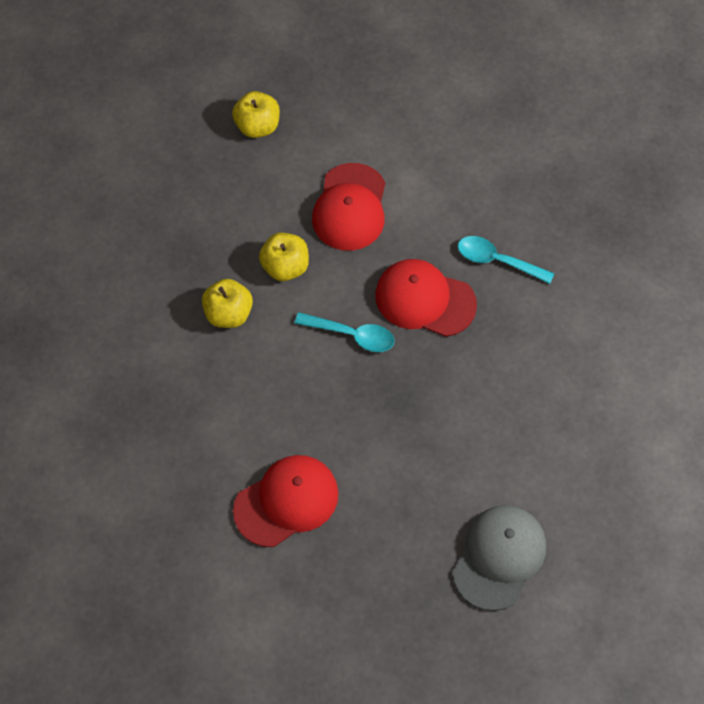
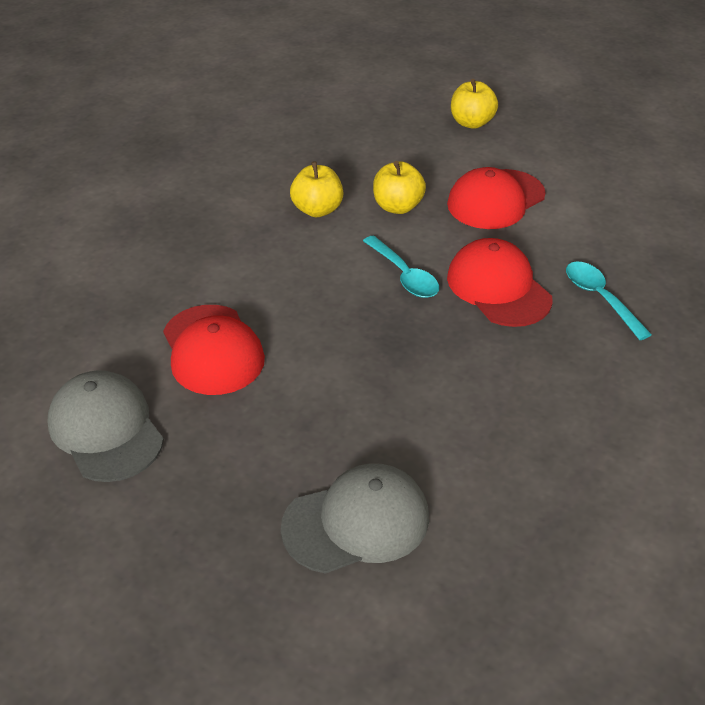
camera: 40 degrees right, 20 degrees down
(284, 617) = (106, 429): none -> grey cap
(286, 501) = (212, 350): red cap -> red cap turned 60 degrees clockwise

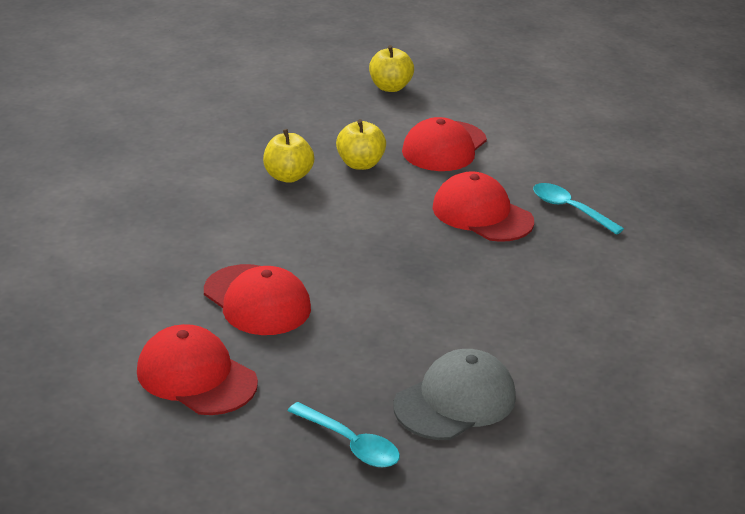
camera: 20 degrees left, 10 degrees down
(106, 429) = (196, 376): grey cap -> red cap
(404, 275) = (396, 217): turquoise spoon -> turquoise spoon (350, 444)

